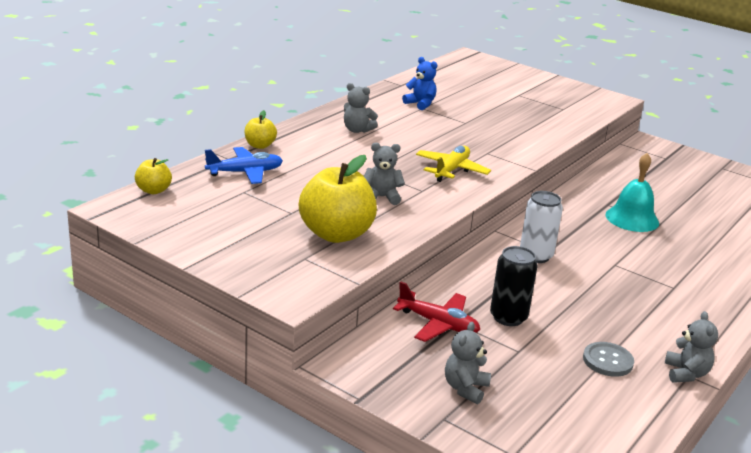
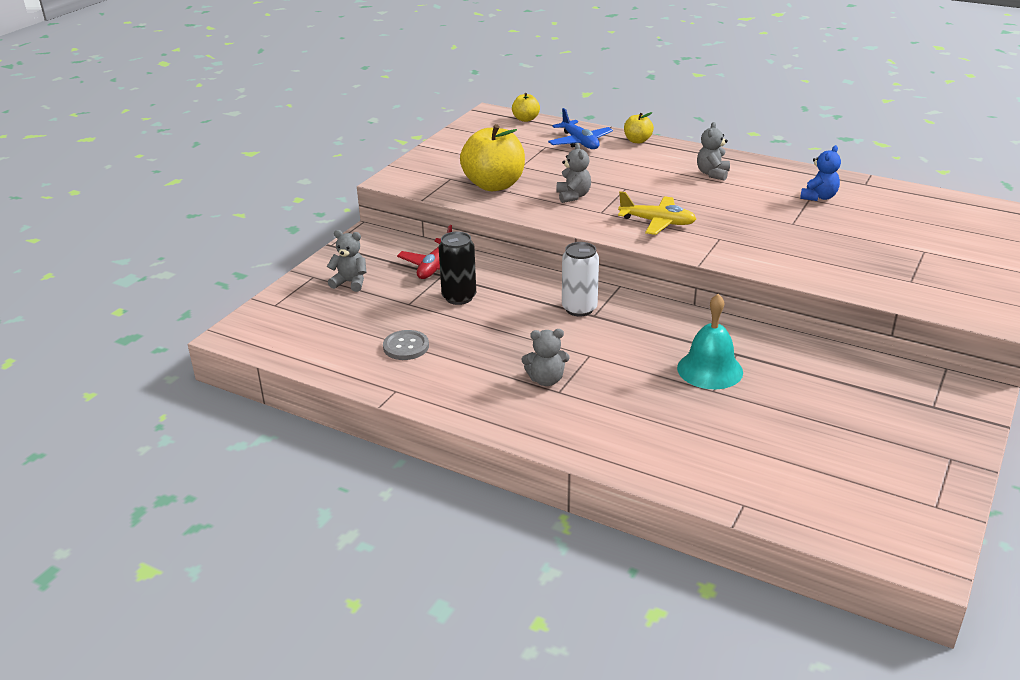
camera: 85 degrees right, 5 degrees up
(686, 373) = (397, 389): grey teddy bear -> grey teddy bear (546, 380)

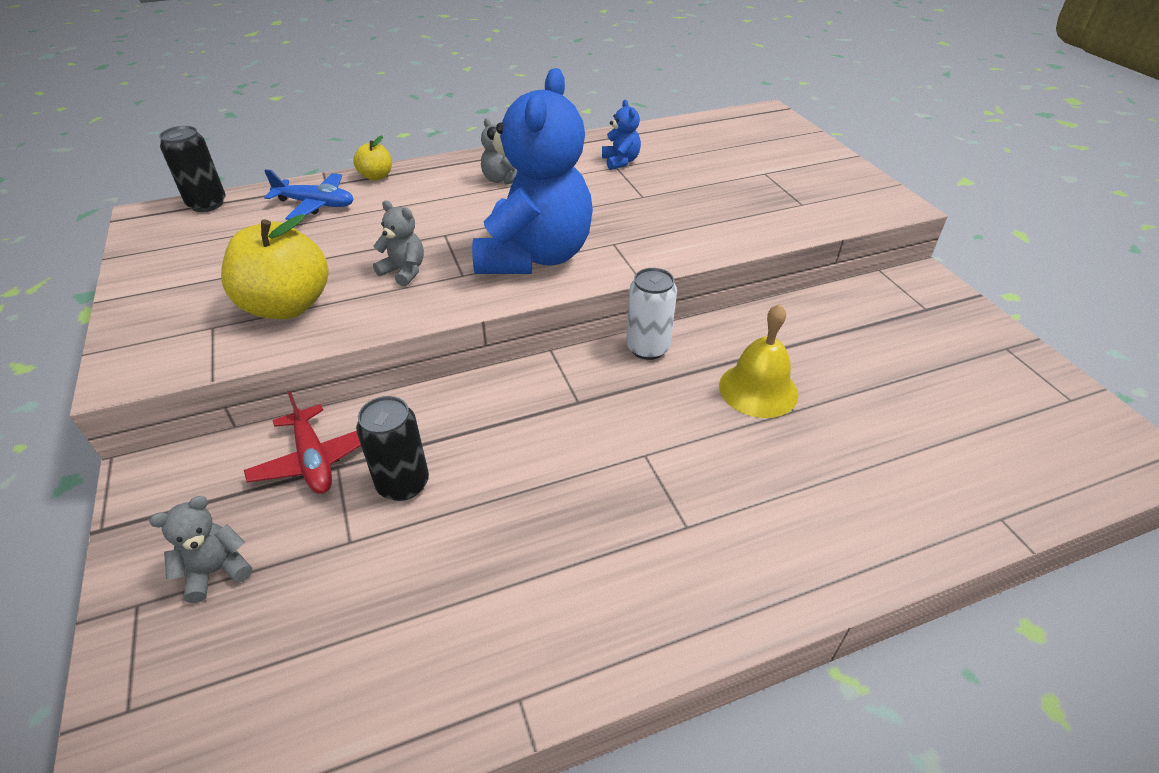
camera: 50 degrees left, 10 degrees up
(406, 347) = (436, 613): grey button -> none
(525, 119) = (207, 204): yellow apple -> black can
(546, 380) = (654, 522): grey teddy bear -> none
(579, 309) = (553, 404): white can -> white can (648, 348)
(657, 222) = (535, 256): yellow plane -> blue teddy bear
(710, 370) = (758, 389): turquoise bell -> yellow bell

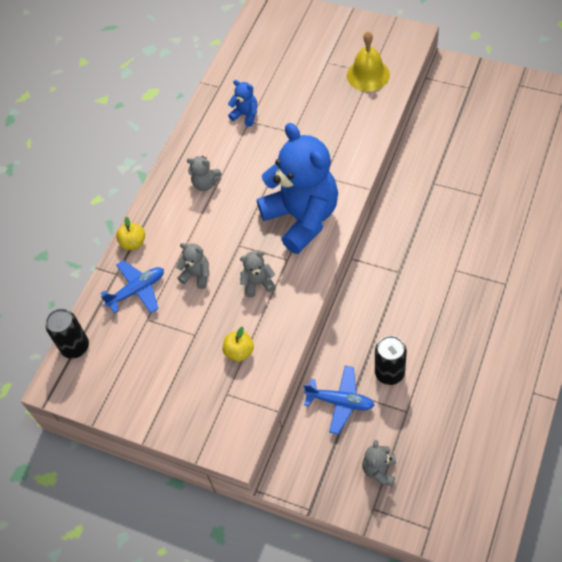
camera: 40 degrees left, 15 degrees up
(287, 306) = (239, 352): yellow apple -> yellow apple, size x0.49
(313, 460) = (340, 402): red plane -> blue plane
(373, 228) = (197, 275): none -> grey teddy bear
(648, 348) = (389, 218): white can -> none
(758, 389) = (457, 197): yellow bell -> yellow bell (368, 75)

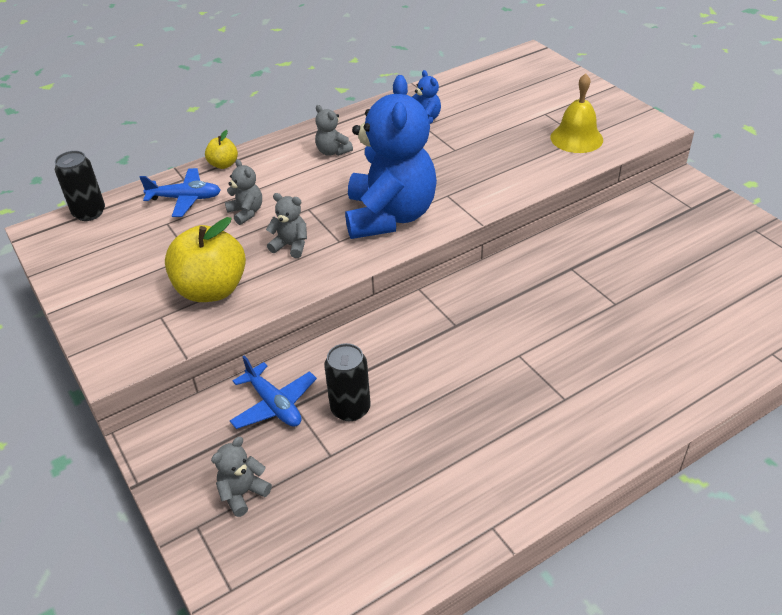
camera: 30 degrees right, 15 degrees down
(239, 352) = (211, 290): yellow apple -> yellow apple, size x2.03

